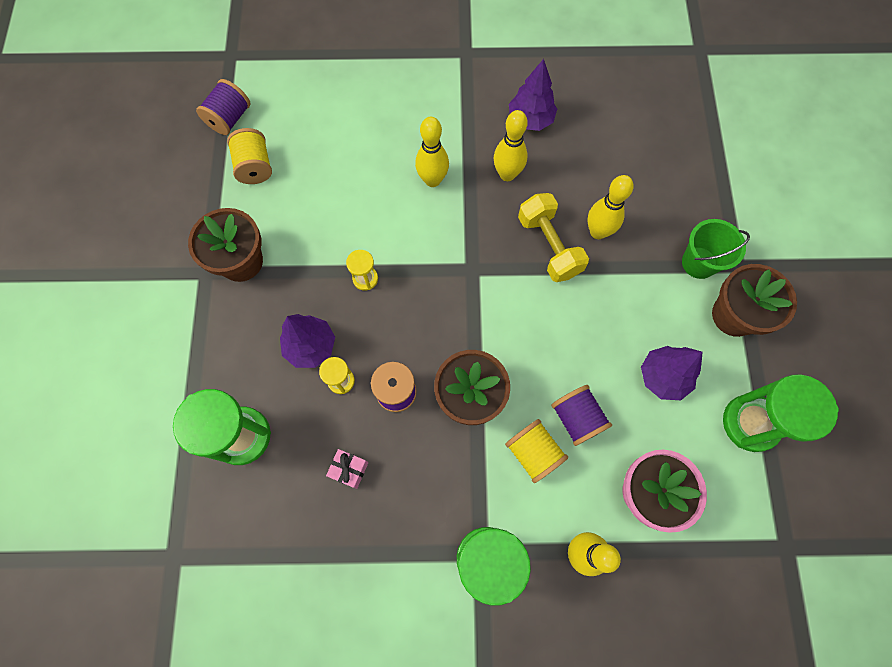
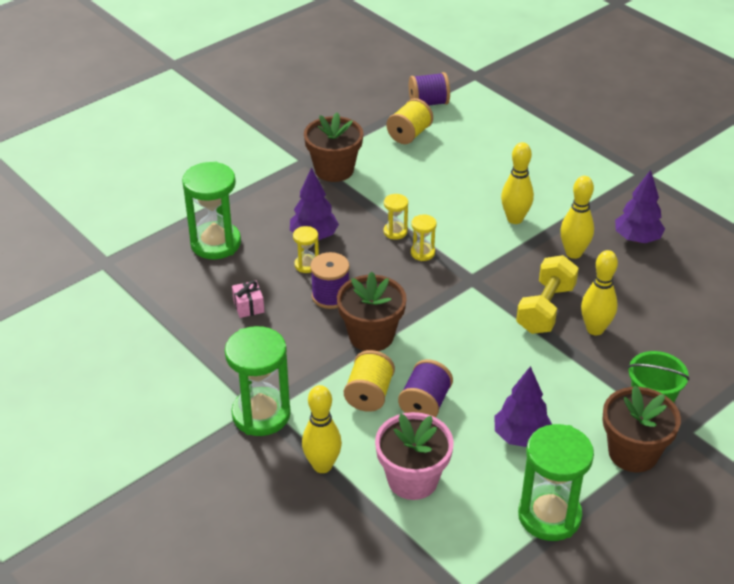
camera: 50 degrees right, 30 degrees down
(409, 279) = (422, 253): none -> yellow hourglass

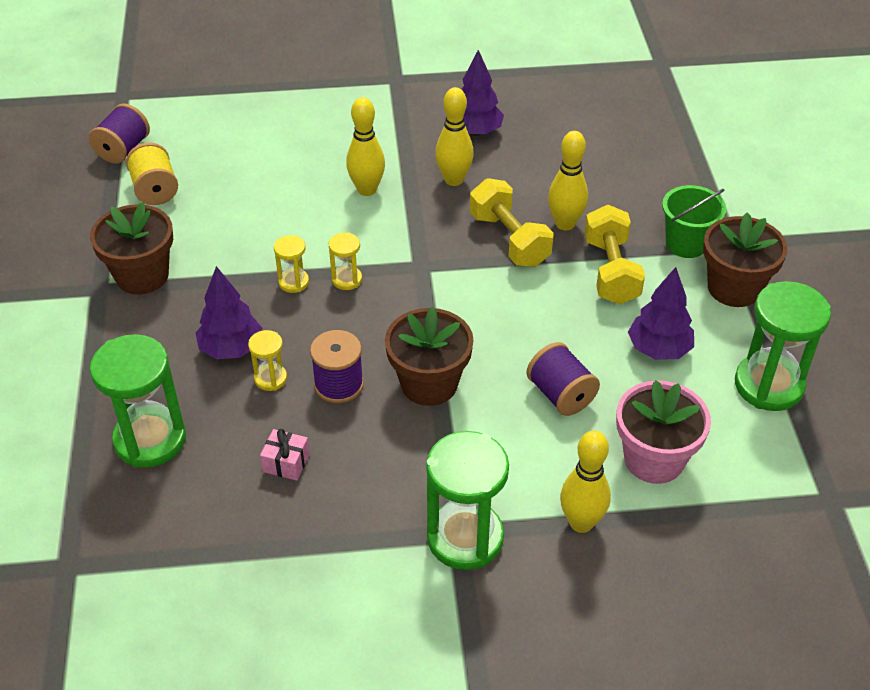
camera: 55 degrees left, 5 degrees up
(369, 395) = (512, 431): yellow spool -> none
(573, 375) = (610, 271): none -> yellow dumbbell

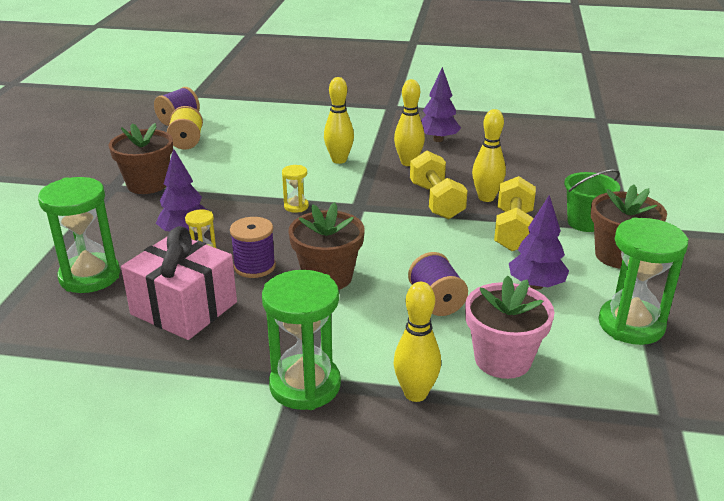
camera: 15 degrees right, 15 degrees down
(286, 463) = (184, 308): pink gift -> pink gift, size x2.44
(293, 282) = (255, 202): yellow hourglass -> none

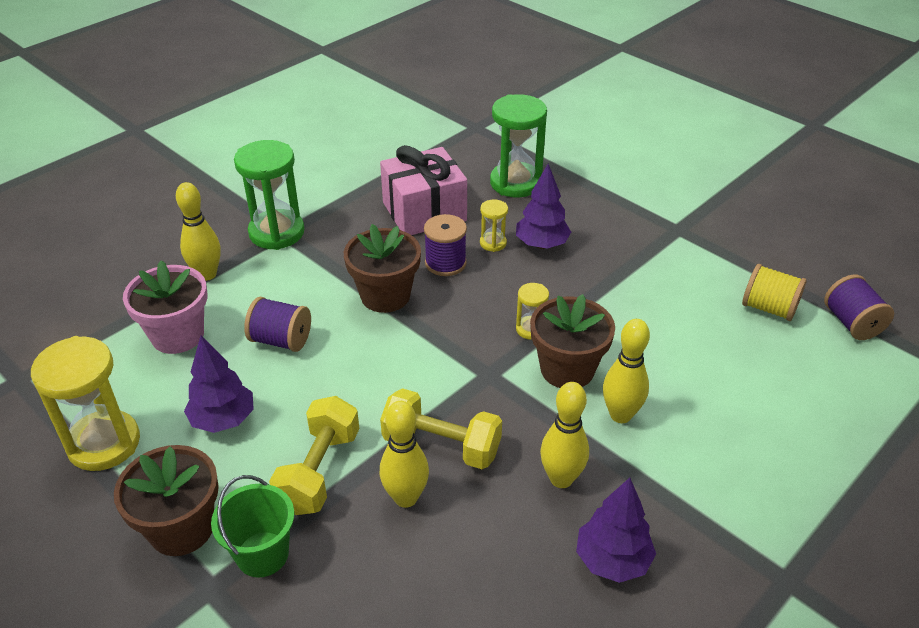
camera: 125 degrees right, 10 degrees up
(147, 184) = (667, 250): brown flower pot -> brown flower pot (567, 369)
(513, 230) = (319, 471): yellow dumbbell -> yellow dumbbell turned 60 degrees clockwise
(631, 325) = (104, 443): green hourglass -> yellow hourglass

